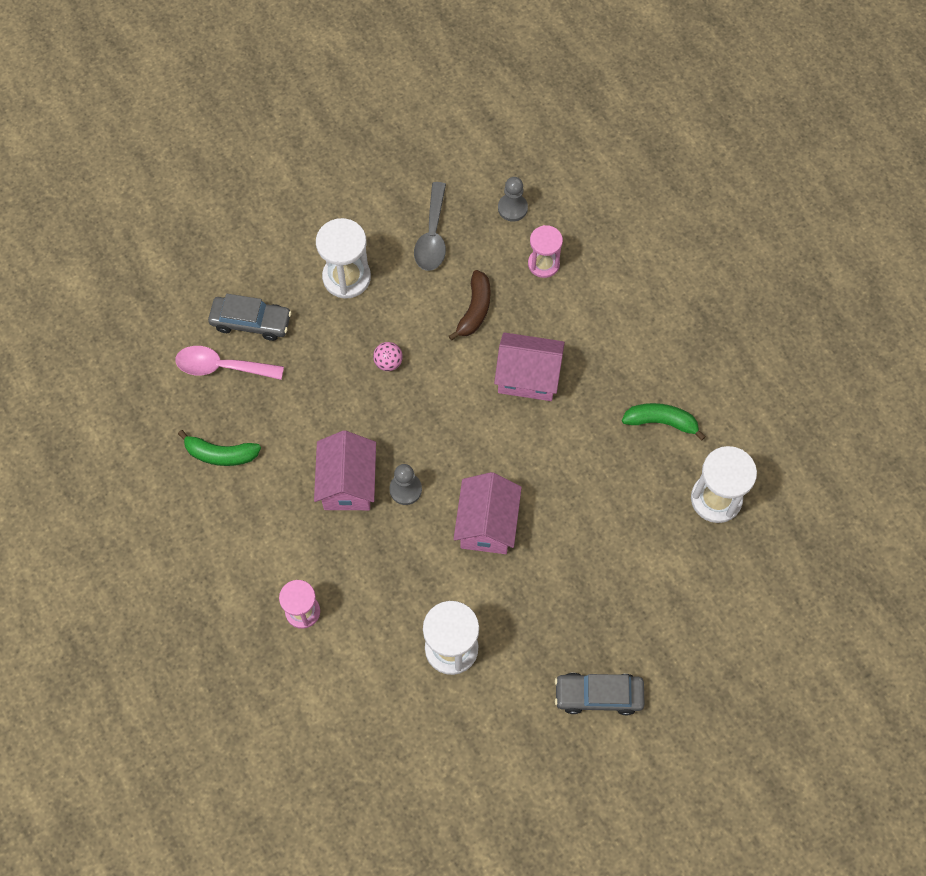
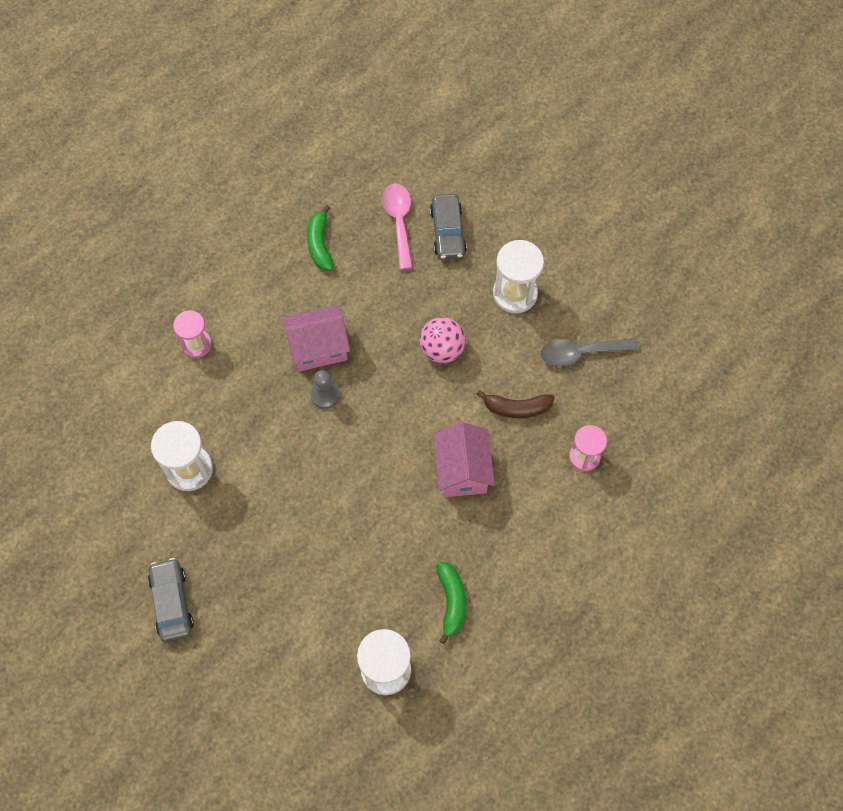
camera: 75 degrees right, 0 degrees up
(388, 362) = (442, 349): pink ball -> pink ball, size x1.69
(487, 524) = (309, 470): pink house -> none
(512, 208) = (634, 415): grey pawn -> none

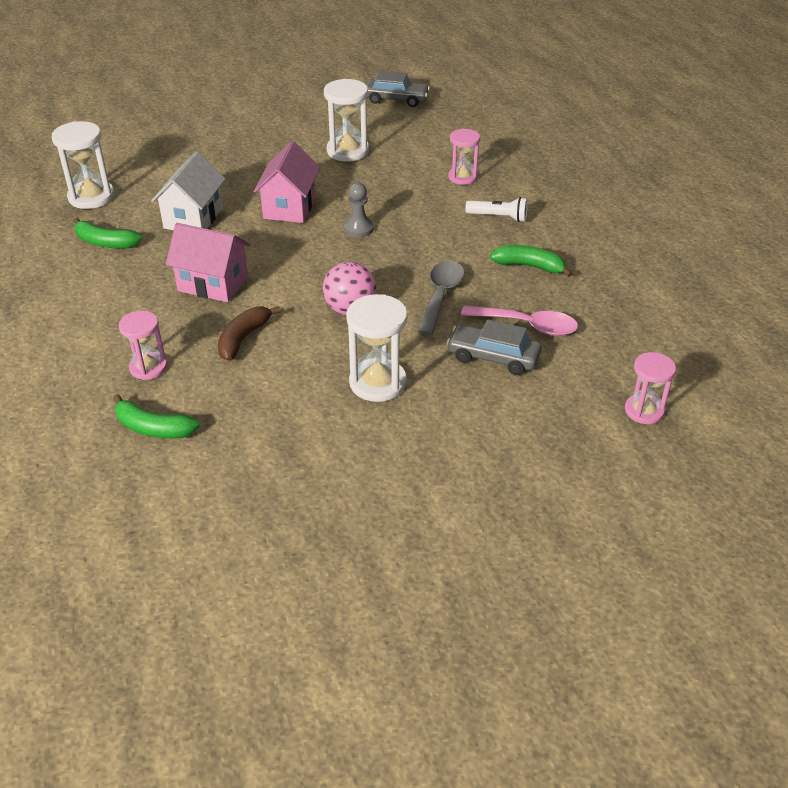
camera: 115 degrees right, 25 degrees down
(172, 602) = (247, 124): grey car -> grey car (396, 99)
(254, 291) = (498, 217): none -> white flashlight
(318, 348) = (410, 237): pink house -> pink house (289, 207)
(375, 547) = (193, 218): none -> white house
(456, 128) = (644, 410): none -> pink hourglass
(581, 353) = (264, 409): grey spoon -> grey spoon (441, 296)
(639, 414) = (153, 428): none -> green banana

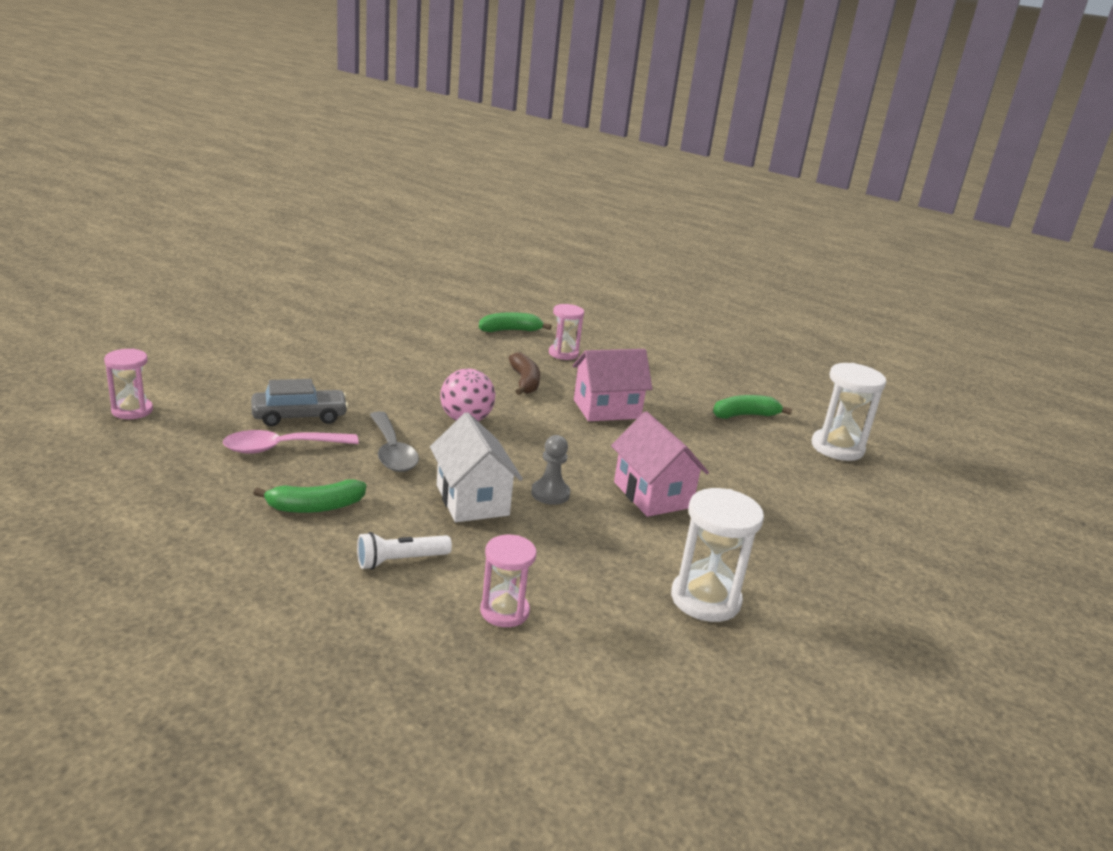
camera: 140 degrees right, 15 degrees down
(193, 218) = (719, 456): white house -> white house (472, 500)
(377, 382) = (386, 380): white hourglass -> none
(396, 99) = (795, 758): grey car -> none

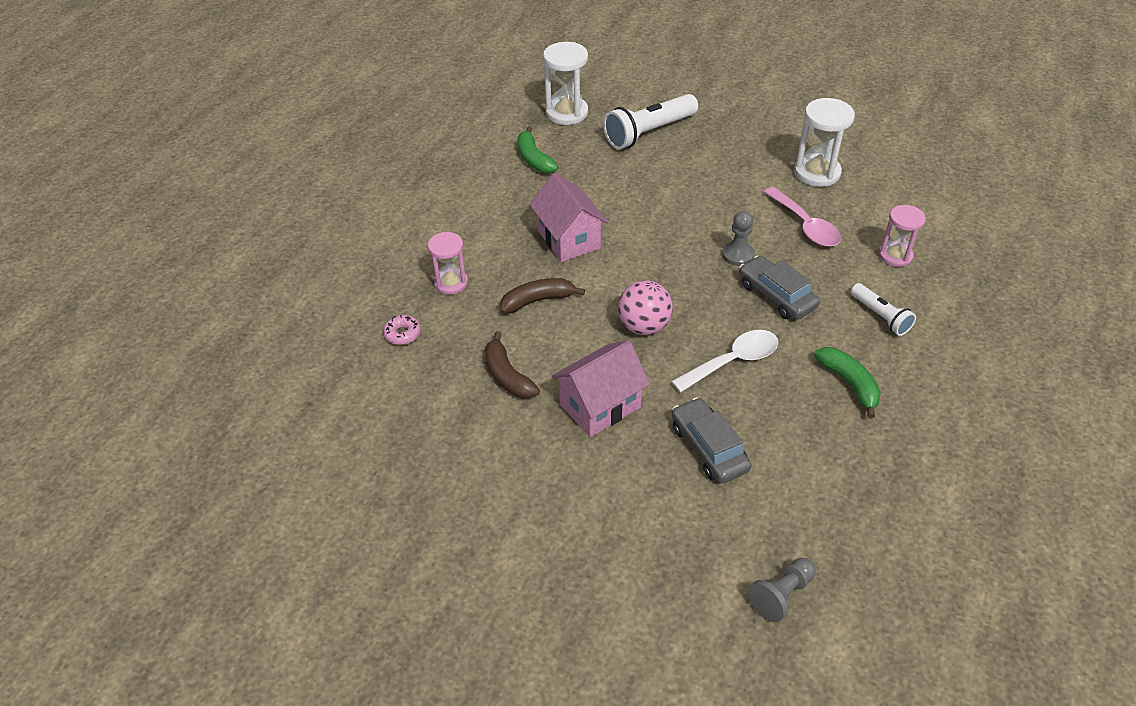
camera: 95 degrees left, 20 degrees up
(132, 410) = (781, 595): pink hourglass -> grey pawn
(281, 448) = (775, 439): pink spoon -> pink spoon (805, 225)
(392, 451) = (733, 361): grey spoon -> white spoon
(441, 357) = (507, 376): none -> brown banana
(472, 500) = (776, 295): white house -> grey car
(510, 330) = (402, 334): green banana -> pink donut
(652, 495) = (703, 202): pink house -> pink house (600, 406)
(800, 490) = (649, 132): none -> white flashlight

